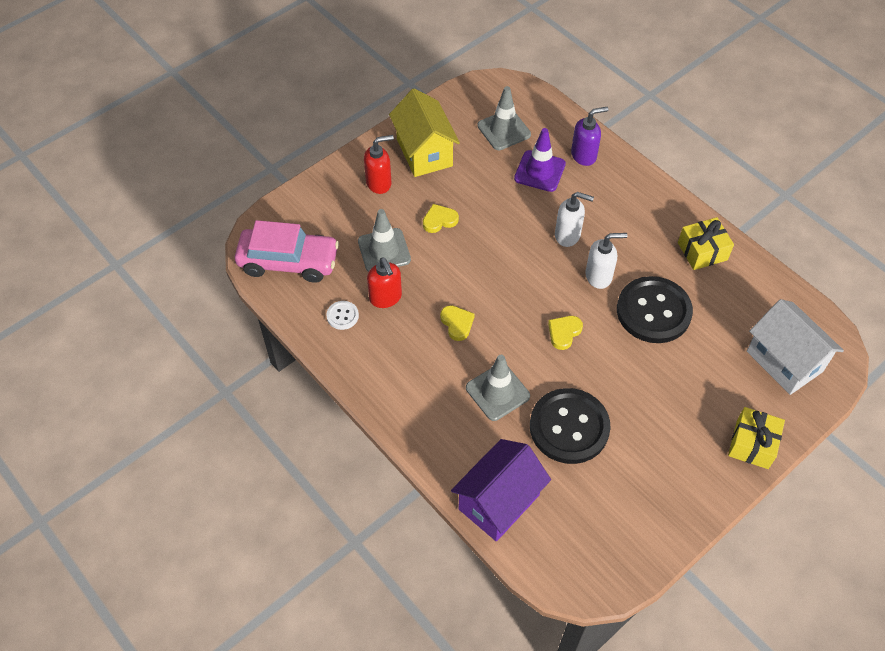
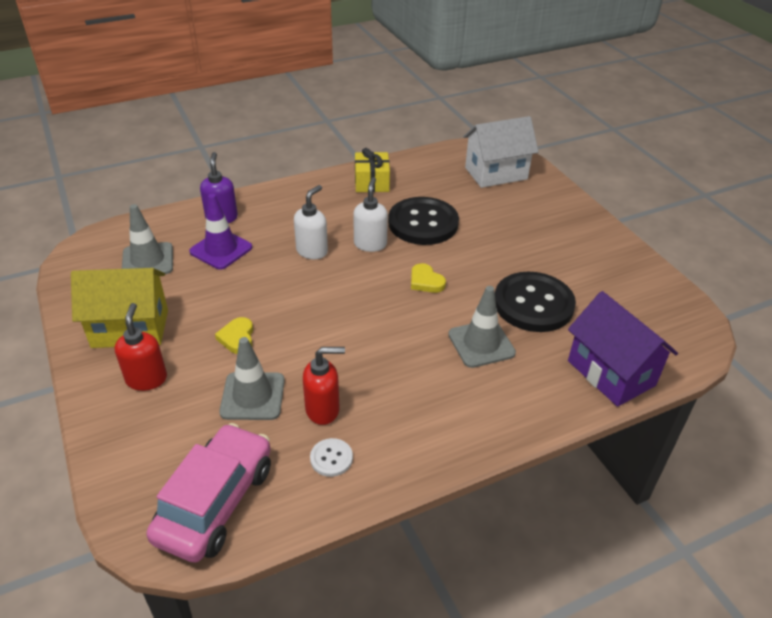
camera: 75 degrees left, 15 degrees down
(457, 323) = (385, 355): yellow heart -> none
(752, 444) = (569, 208): yellow gift -> none

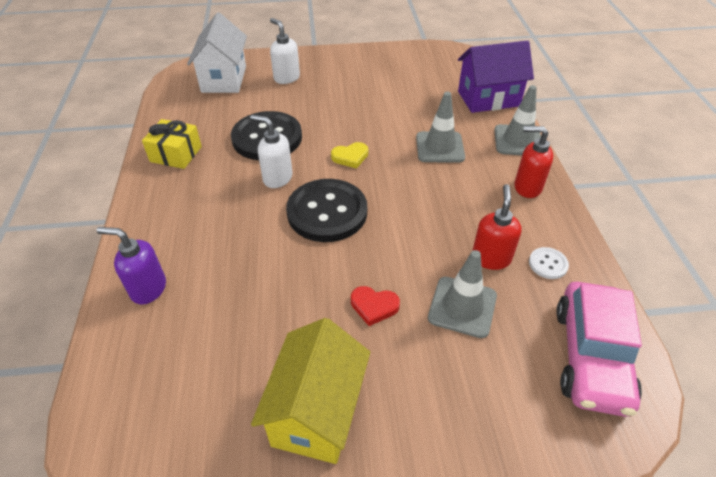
camera: 70 degrees left, 5 degrees up
(146, 379) = (411, 401): red soap dispenser -> red soap dispenser (527, 187)
(148, 261) = (188, 380): grey traffic cone -> grey traffic cone (518, 141)
(216, 502) = (590, 356): pink car -> pink car turned 120 degrees counterclockwise
(221, 250) = (213, 299): purple traffic cone -> none
(237, 338) = (374, 306): yellow heart -> red heart
(312, 251) = (263, 221): white soap dispenser -> white soap dispenser (286, 78)
(533, 304) = (405, 110): black button -> black button (327, 212)

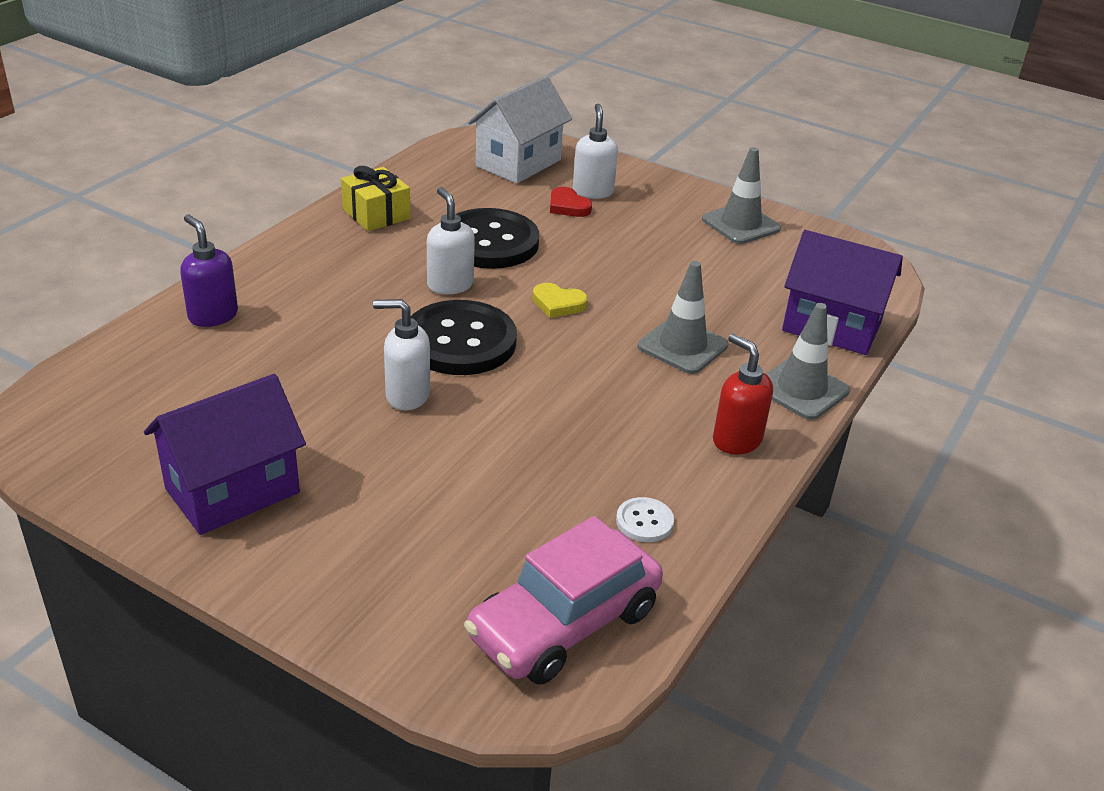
camera: 35 degrees right, 10 degrees down
(317, 412) = (232, 491): yellow house -> purple house
(340, 268) = (406, 395): none -> white soap dispenser
(374, 306) = (395, 445): red heart -> red heart (568, 206)
(462, 307) = (486, 499): grey traffic cone -> grey traffic cone (740, 224)
(491, 258) = (583, 478): red soap dispenser -> none

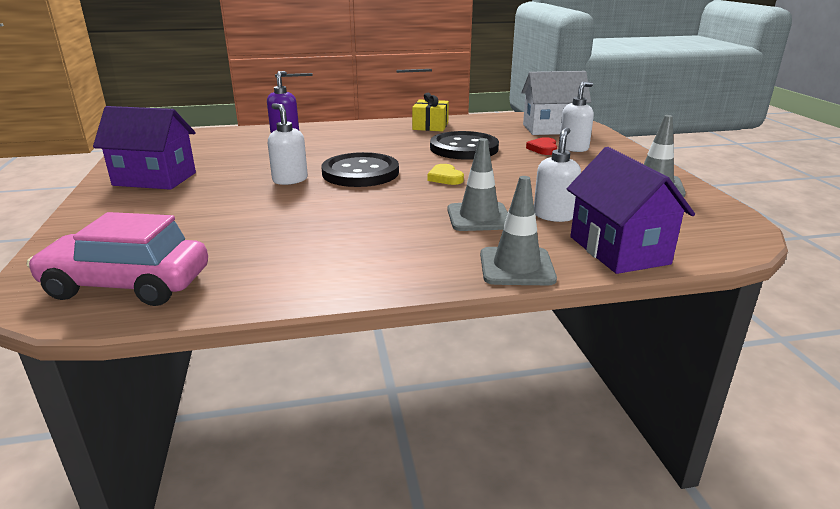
camera: 50 degrees right, 10 degrees down
(450, 285) = (406, 155): white soap dispenser -> white soap dispenser (554, 215)
(644, 521) = (267, 271): white button -> none
(736, 440) = (410, 267): red soap dispenser -> none

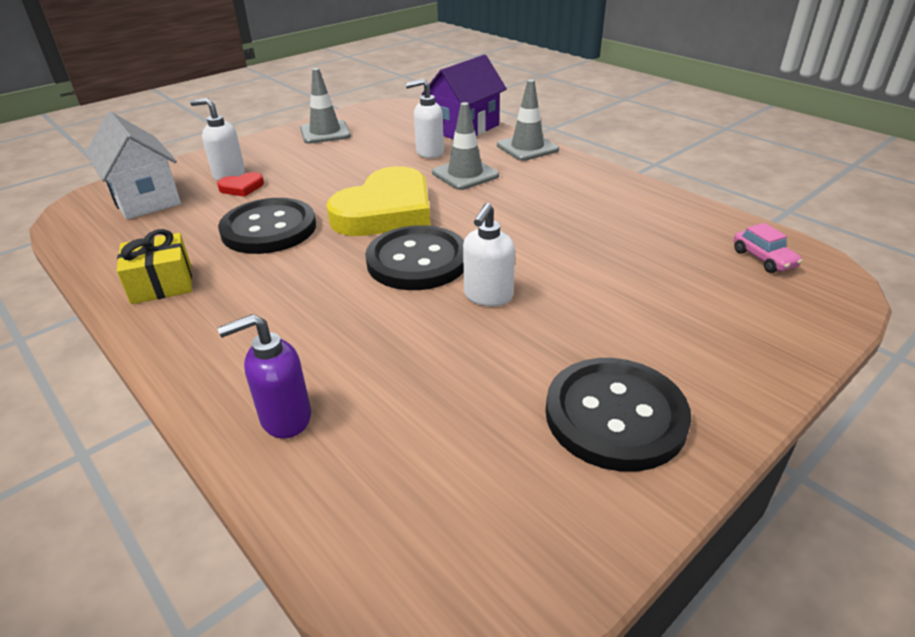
camera: 120 degrees left, 10 degrees up
(127, 285) = (763, 259): pink car -> pink car, size x0.47
(155, 179) = (615, 416): purple house -> black button
(445, 178) = (386, 211): yellow heart -> yellow heart, size x2.46

